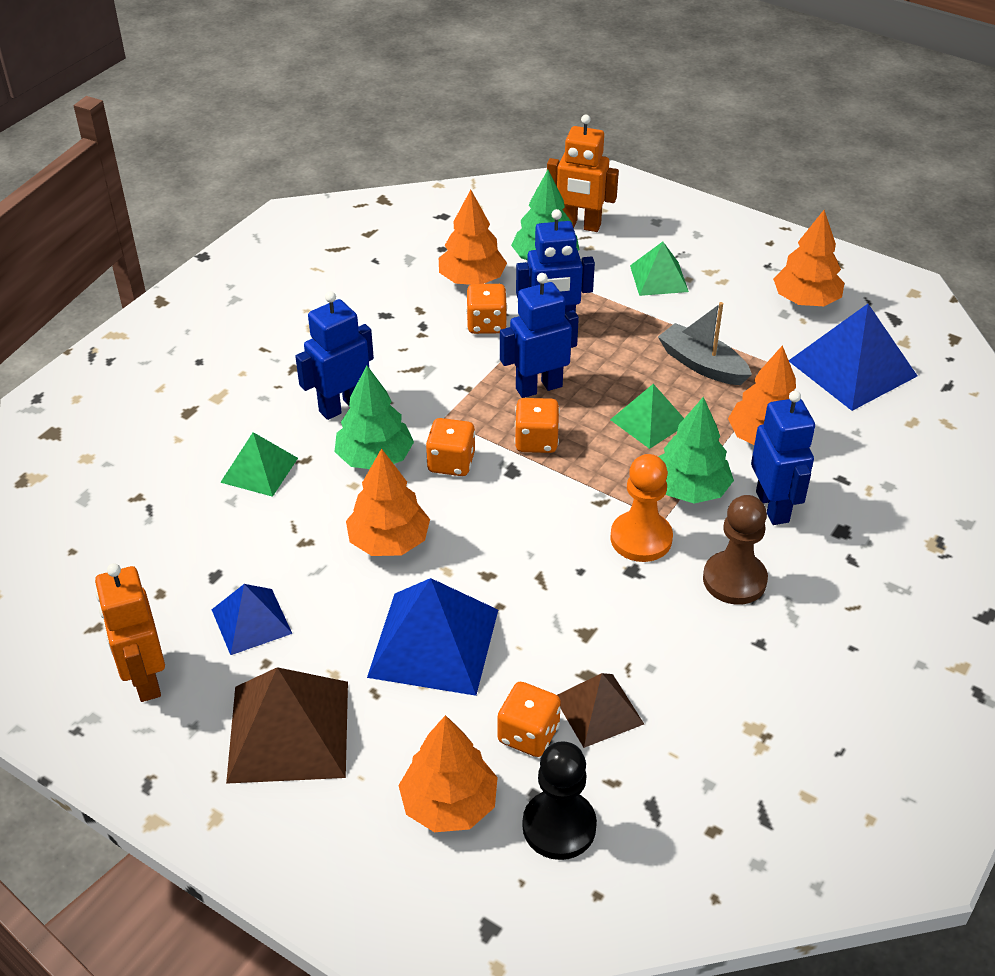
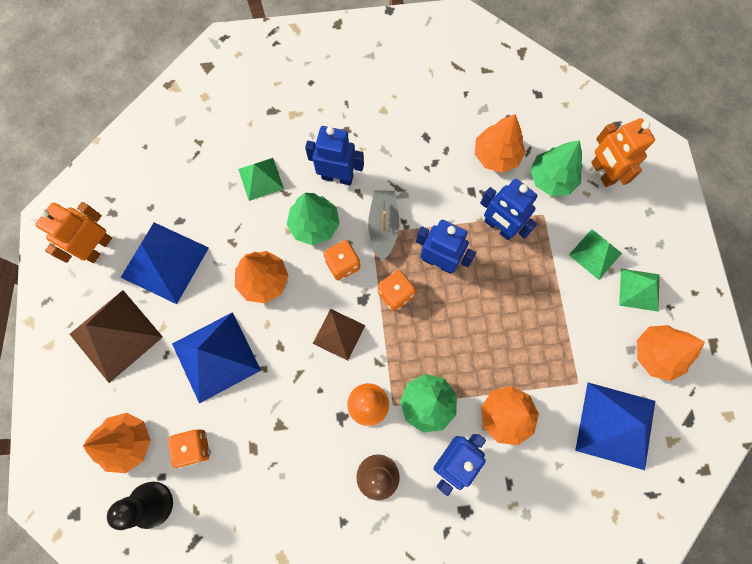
camera: 50 degrees right, 30 degrees up
(251, 621) = (165, 262): blue pyramid -> blue pyramid, size x1.69
(486, 324) = (466, 193): orange dice -> none
(598, 710) = (234, 470): brown pyramid -> brown pyramid (339, 334)
(649, 421) = (463, 341): green pyramid -> green pyramid (639, 289)
(702, 365) = (538, 335): grey boat -> grey boat (383, 226)

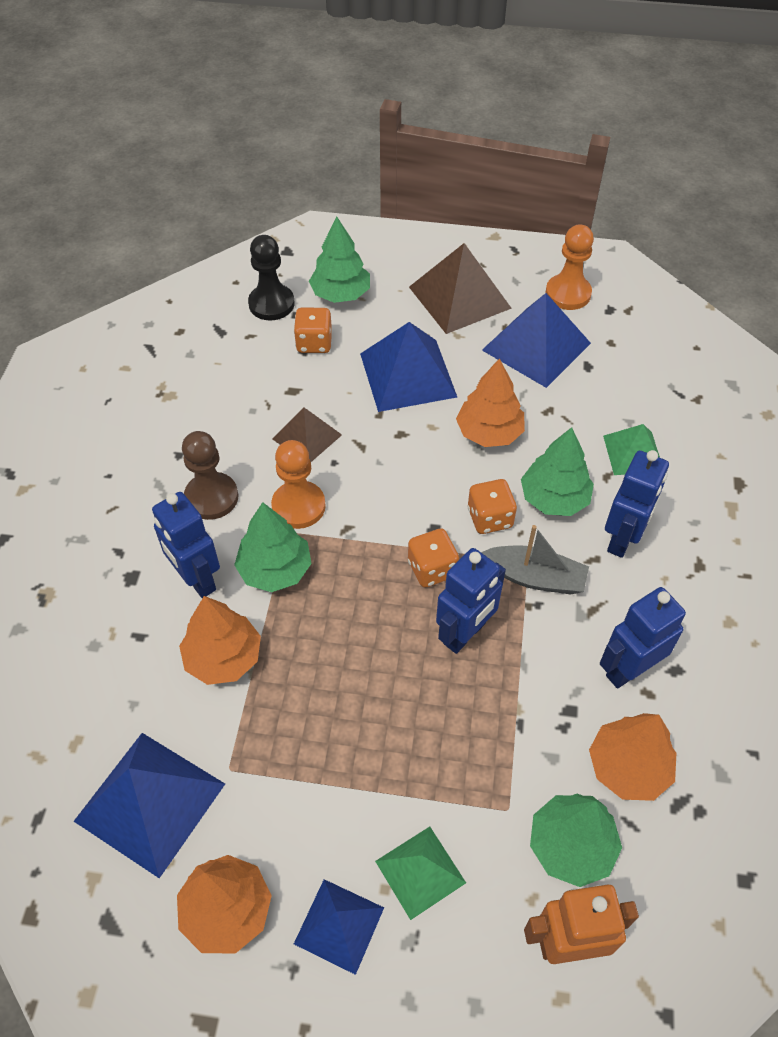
camera: 105 degrees right, 20 degrees down
(98, 247) = (568, 294): orange robot -> orange pawn
(127, 442) = (340, 294): orange tree -> green tree
(339, 334) = (397, 495): brown pyramid -> brown pyramid (307, 436)
(499, 227) = (500, 732): blue robot -> blue robot (628, 669)
(639, 289) = (339, 925): green pyramid -> blue pyramid

